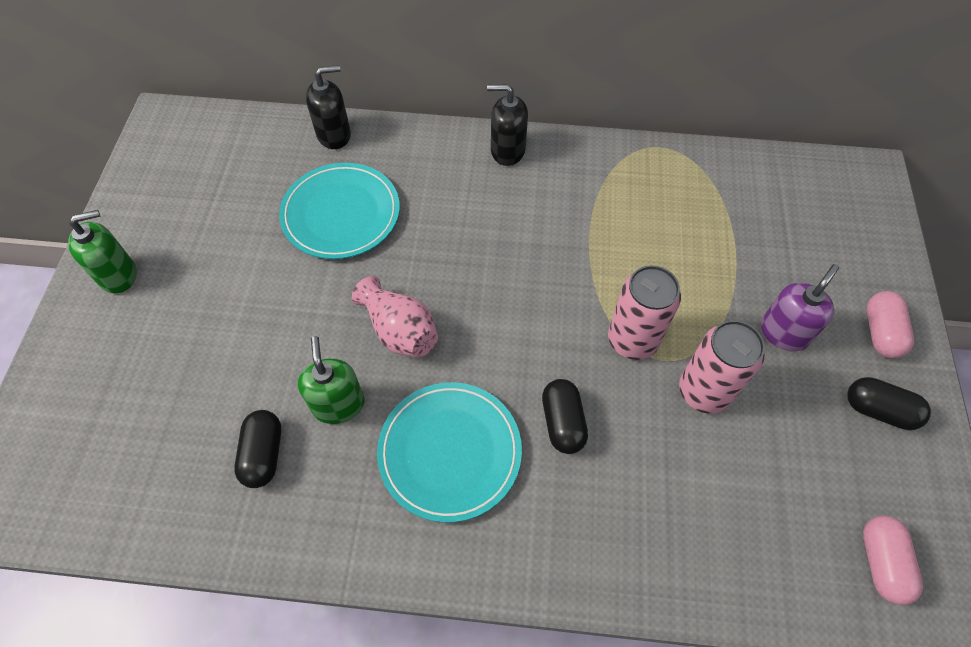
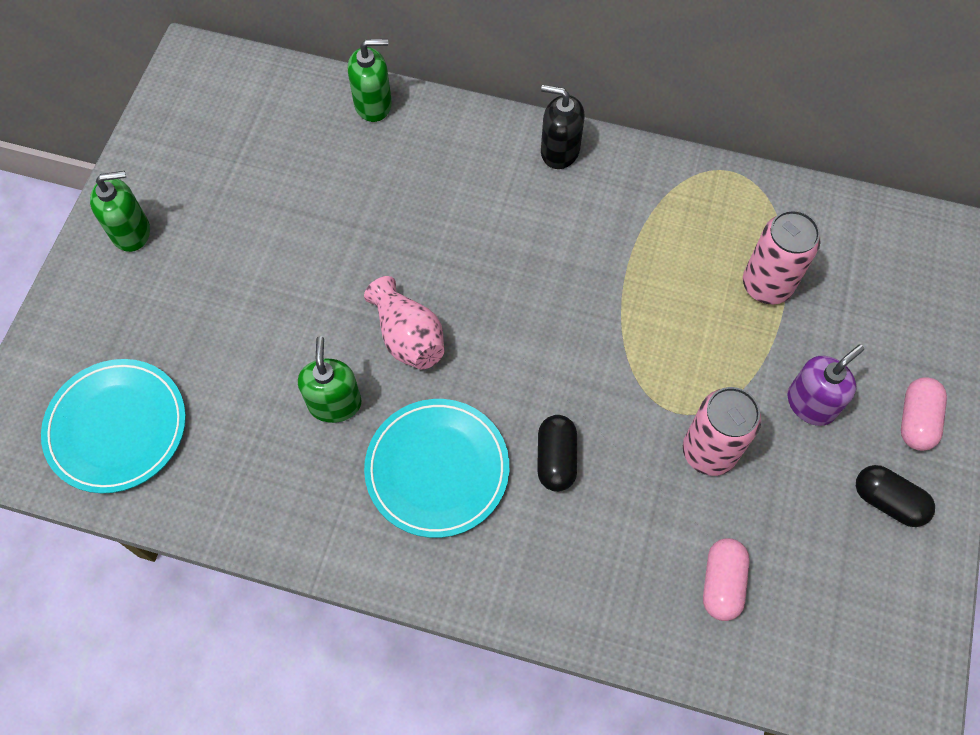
camera: 10 degrees right, 5 degrees up
(263, 454) = (255, 441): black capsule -> none
(334, 135) = (373, 104): black soap dispenser -> green soap dispenser
(341, 214) = (367, 198): turquoise plate -> turquoise plate (117, 428)
(632, 340) = (647, 385): pink can -> pink can (767, 285)
(881, 563) = (842, 650): pink capsule -> pink capsule (721, 583)

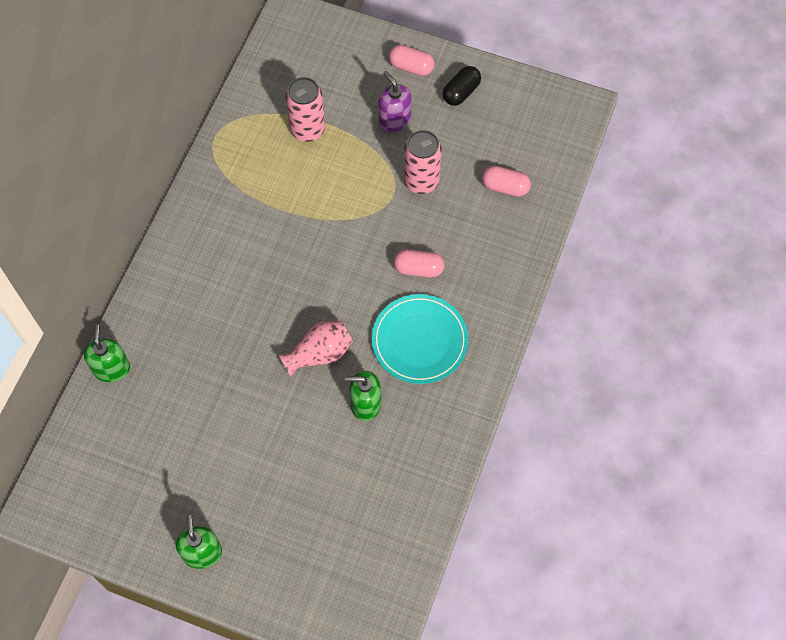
camera: 85 degrees left, 0 degrees up
(117, 428) = (369, 554): turquoise plate -> none
(556, 459) = (418, 269): black capsule -> pink capsule
(559, 151) = (179, 242): black soap dispenser -> none

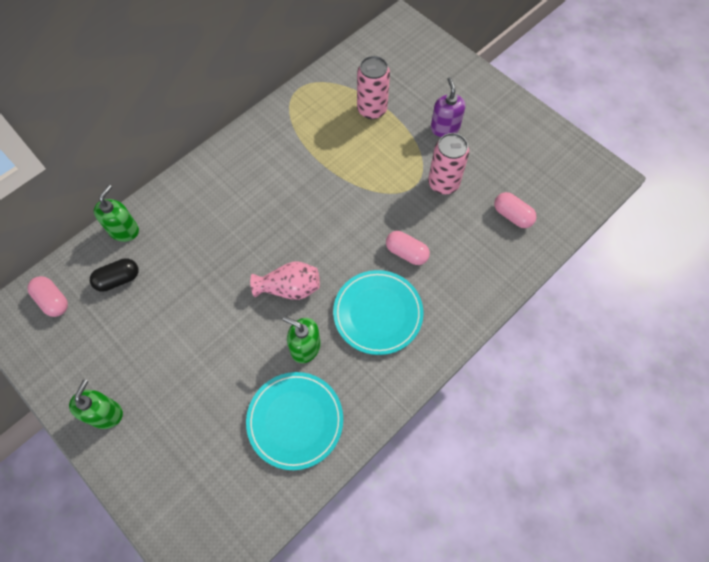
camera: 25 degrees right, 0 degrees up
(391, 475) = (295, 420): none -> turquoise plate
(411, 67) = (478, 93): pink capsule -> pink capsule (53, 301)
(461, 92) = (510, 127): black capsule -> black capsule (118, 279)

